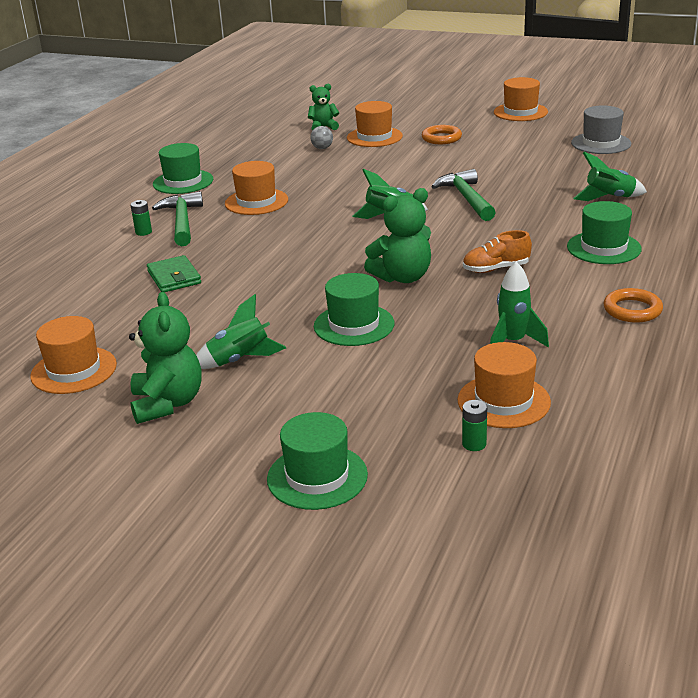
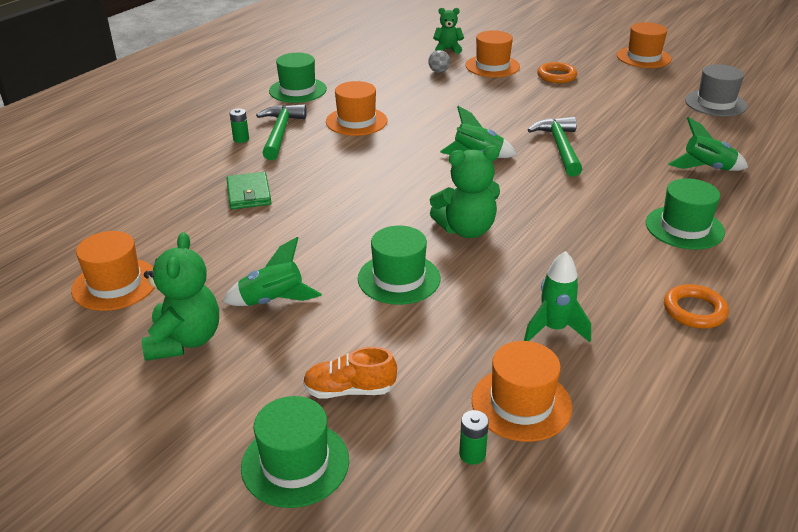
camera: 10 degrees right, 5 degrees up
(496, 269) = (564, 235): orange shoe -> orange shoe (349, 390)

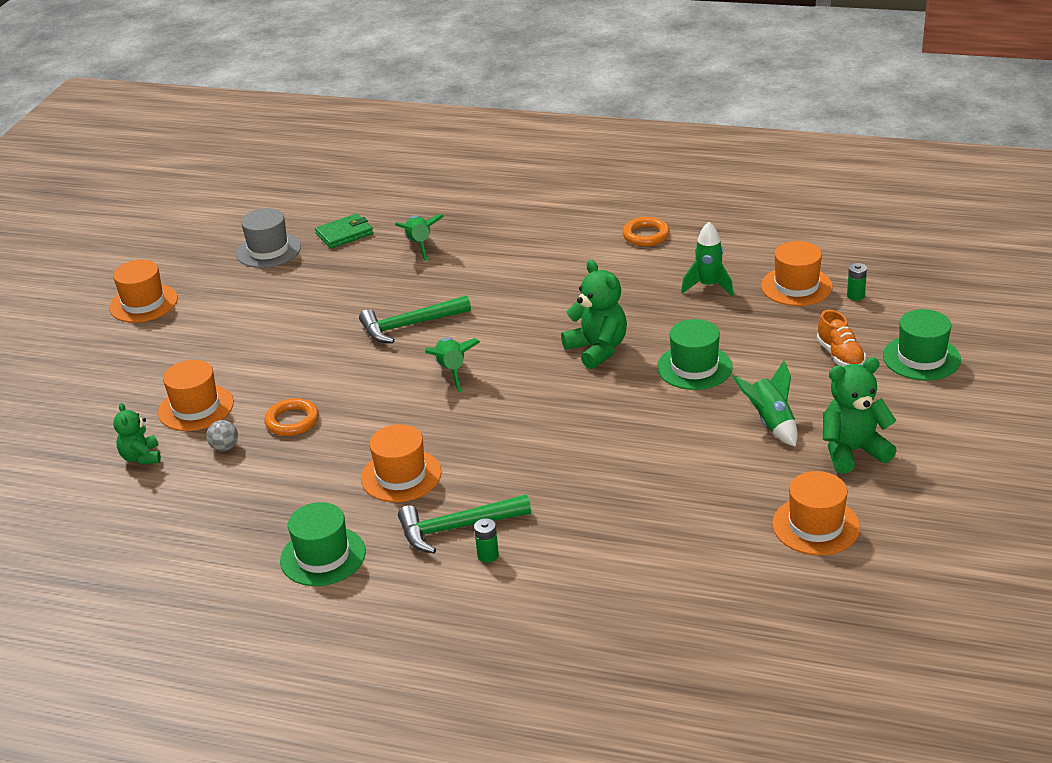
camera: 105 degrees left, 0 degrees up
(249, 194) = (610, 501): green wallet -> green wallet (344, 234)
(556, 76) = (218, 355): orange ring -> orange ring (292, 421)
(684, 227) = (531, 248): green hat -> none

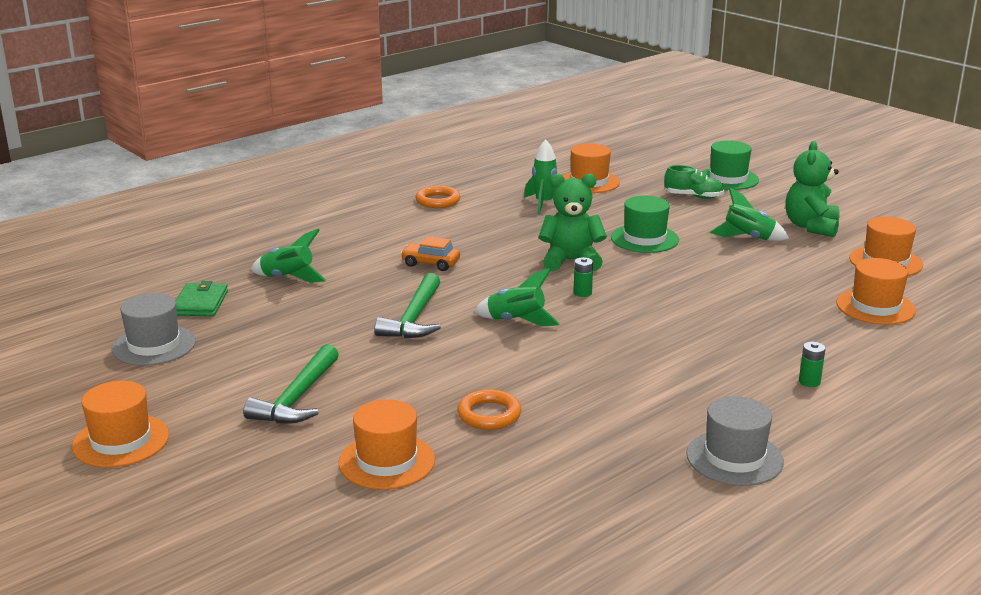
camera: 60 degrees left, 10 degrees down
(141, 457) = (435, 519): green teddy bear -> none
(225, 447) = (485, 463): grey ball -> none
(323, 556) = (734, 458): green hat -> grey hat
(401, 475) = (649, 386): orange hat -> orange hat (875, 307)
(457, 528) = (756, 383): green hammer -> green hammer (297, 398)
(514, 289) = (430, 263): none -> orange car
(840, 355) = (693, 196): orange shoe -> green shoe
(855, 296) = (628, 171): green battery -> green battery (582, 293)

